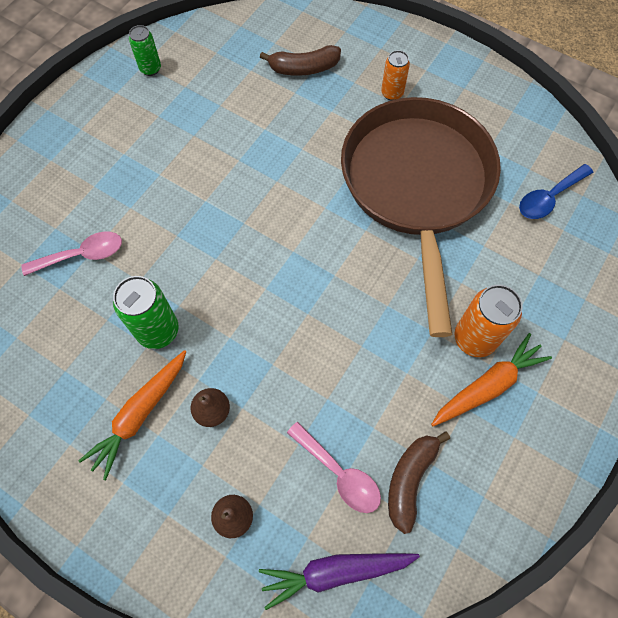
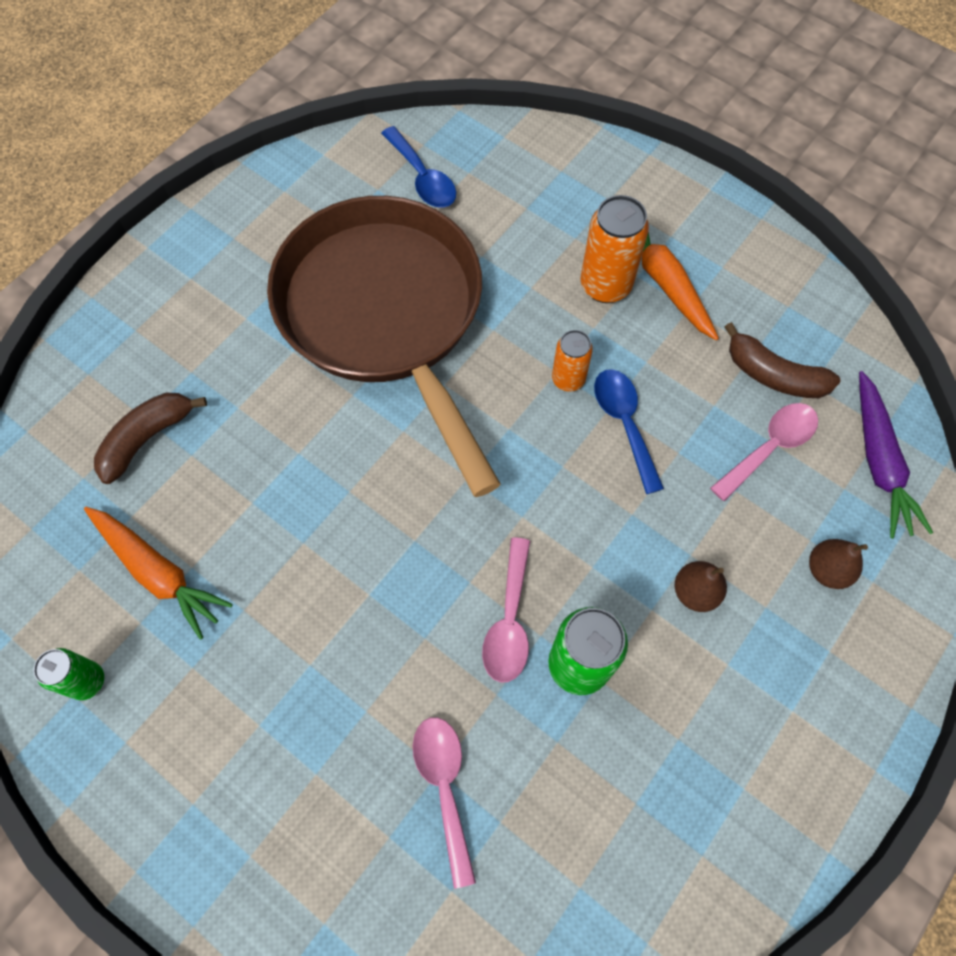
camera: 85 degrees left, 0 degrees up
(140, 414) = (701, 689): orange carrot -> orange carrot (158, 572)
(188, 285) = (509, 621): none -> pink spoon
(303, 68) = (147, 438): brown banana -> brown banana turned 135 degrees counterclockwise
(348, 357) = (624, 423): none -> blue spoon
(392, 93) = (223, 325): orange can -> orange can (568, 379)
(417, 187) = (386, 315): brown pan -> brown pan turned 60 degrees clockwise

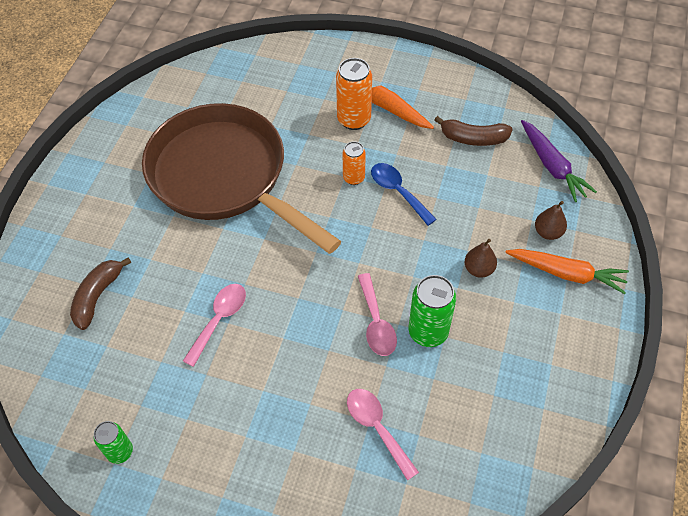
camera: 20 degrees left, 10 degrees down
(158, 572) = (140, 372): orange carrot -> orange carrot (566, 273)
(422, 178) = (214, 92): blue spoon -> none
(769, 447) = (488, 178): pink spoon -> pink spoon (219, 320)

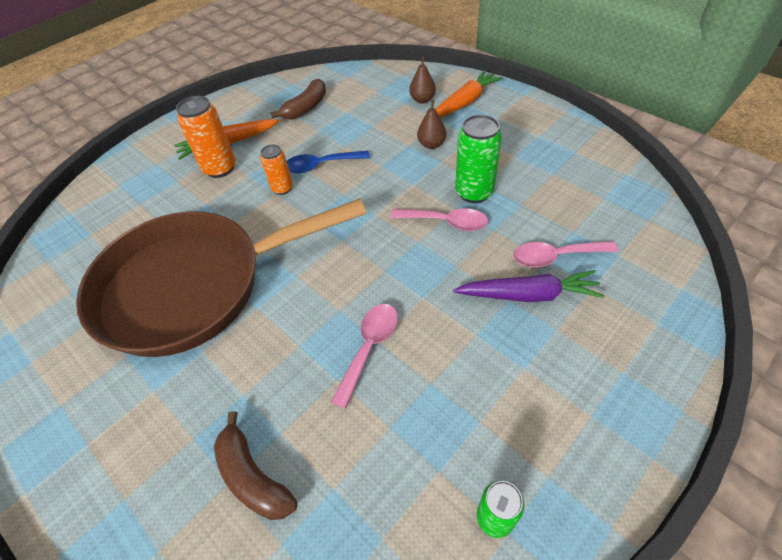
camera: 60 degrees left, 5 degrees down
(219, 320) = (369, 348): pink spoon -> pink spoon turned 60 degrees clockwise
(552, 166) = (366, 79): purple carrot -> purple carrot (528, 295)

